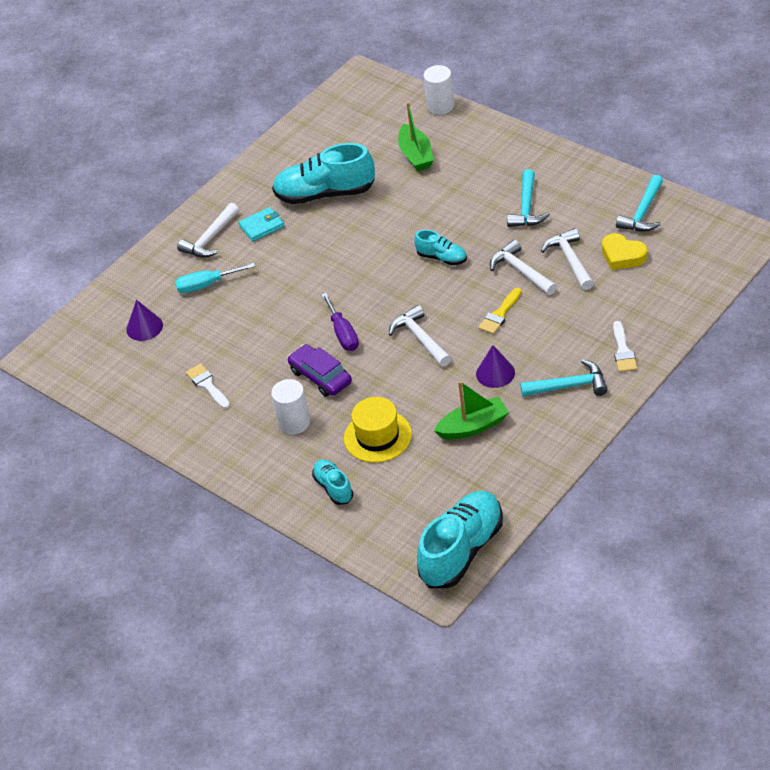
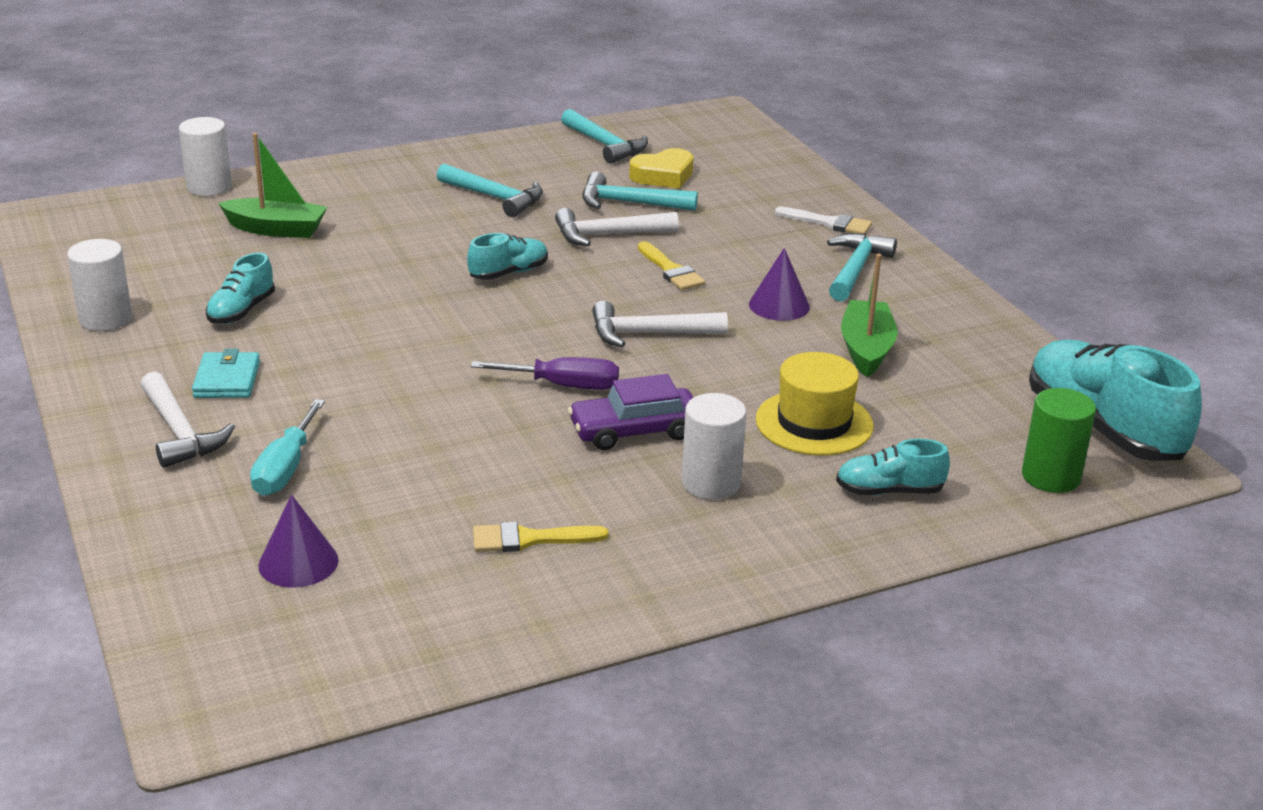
camera: 70 degrees left, 15 degrees down
(207, 385) = (529, 539): white brush -> yellow brush
(283, 159) = (105, 319): none -> white cylinder
(325, 194) = (241, 311): turquoise shoe -> turquoise shoe, size x0.51
(393, 544) = (1051, 477): none -> green cylinder
(570, 260) = (629, 203): white hammer -> turquoise hammer

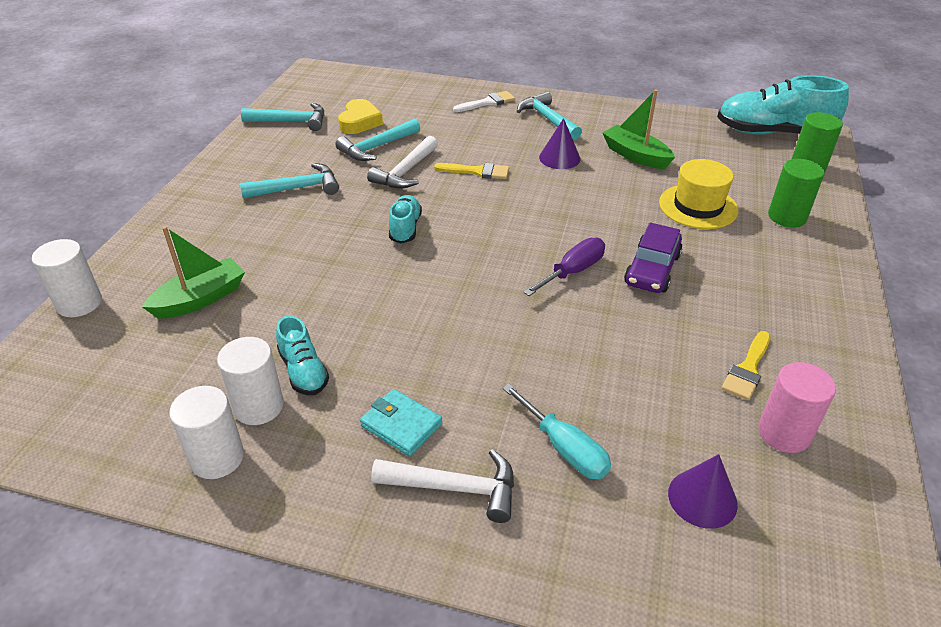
camera: 50 degrees left, 10 degrees up
(448, 588) = (784, 433): none -> pink cylinder
(649, 334) = (543, 213): white hammer -> none
(711, 483) = (734, 269): white cylinder -> white cylinder (258, 406)
(889, 491) = (787, 217): turquoise shoe -> green cylinder

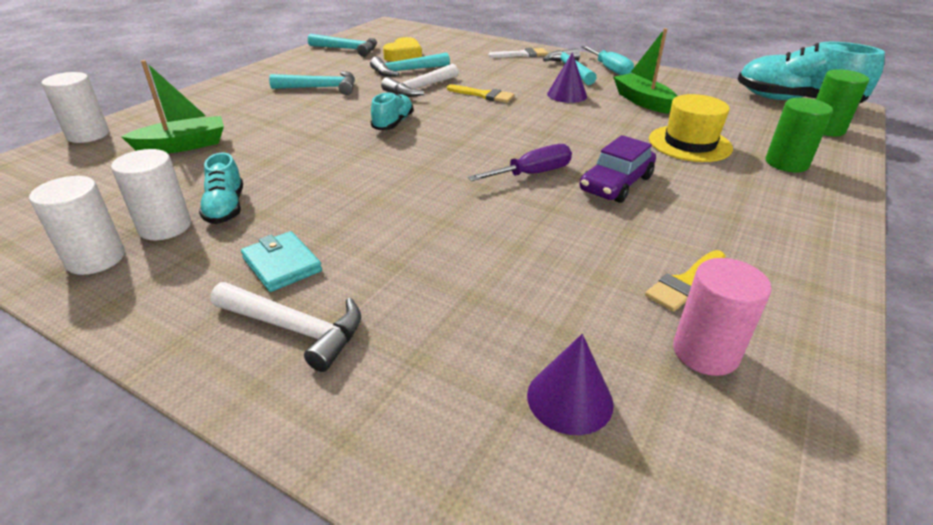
camera: 15 degrees right, 5 degrees down
(564, 448) = (434, 316): turquoise screwdriver -> turquoise screwdriver (610, 70)

